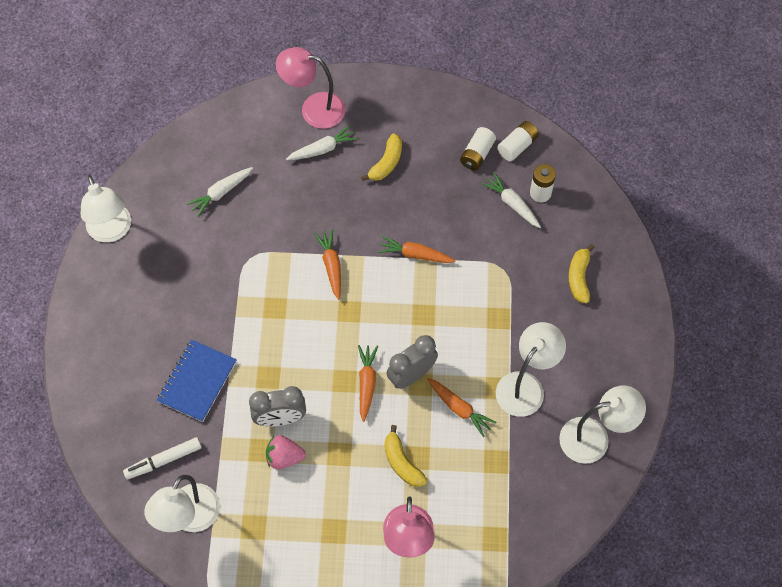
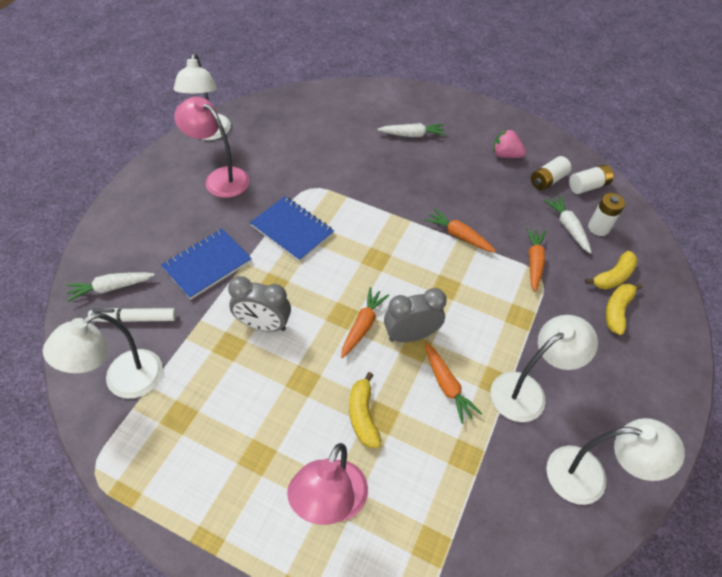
camera: 20 degrees right, 10 degrees down
(221, 193) = (311, 137): white carrot -> white carrot (111, 288)
(256, 312) = (292, 230): none -> blue notebook
(284, 457) = (247, 361): pink strawberry -> pink strawberry (505, 155)
(313, 109) = (418, 107): pink lamp -> pink lamp (220, 178)
(331, 266) = (377, 218): orange carrot -> orange carrot (534, 262)
(386, 163) = (462, 161): yellow banana -> yellow banana (613, 277)

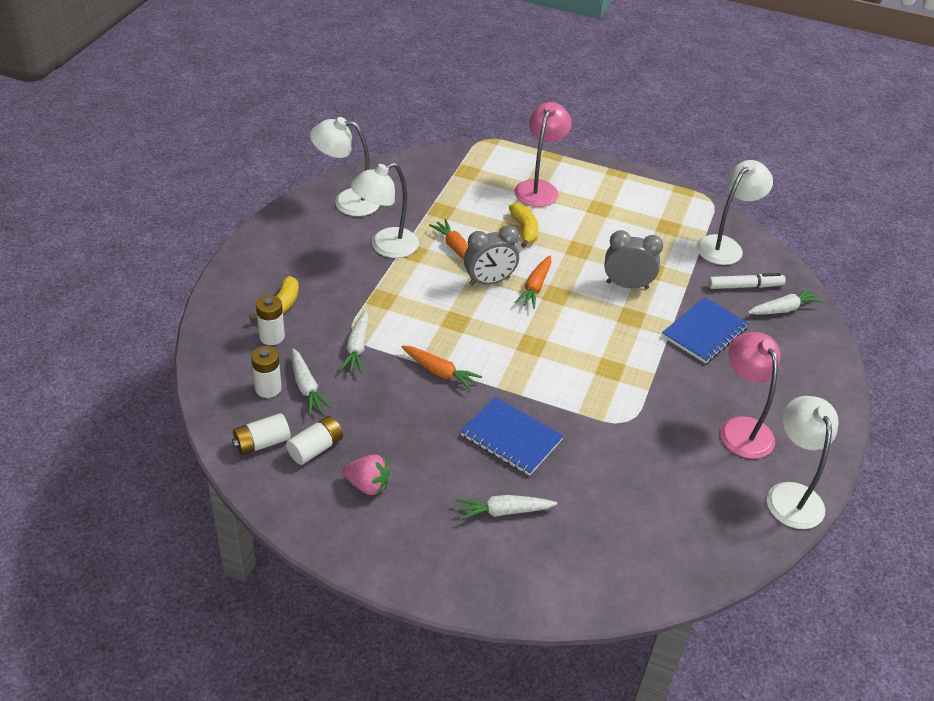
camera: 175 degrees right, 10 degrees down
(220, 178) = (741, 428): pink lamp -> pink lamp turned 135 degrees counterclockwise
(292, 230) = (630, 370): blue notebook -> blue notebook (511, 438)
(534, 262) = (357, 348): orange carrot -> white carrot
(613, 277) = (272, 336): yellow banana -> white battery

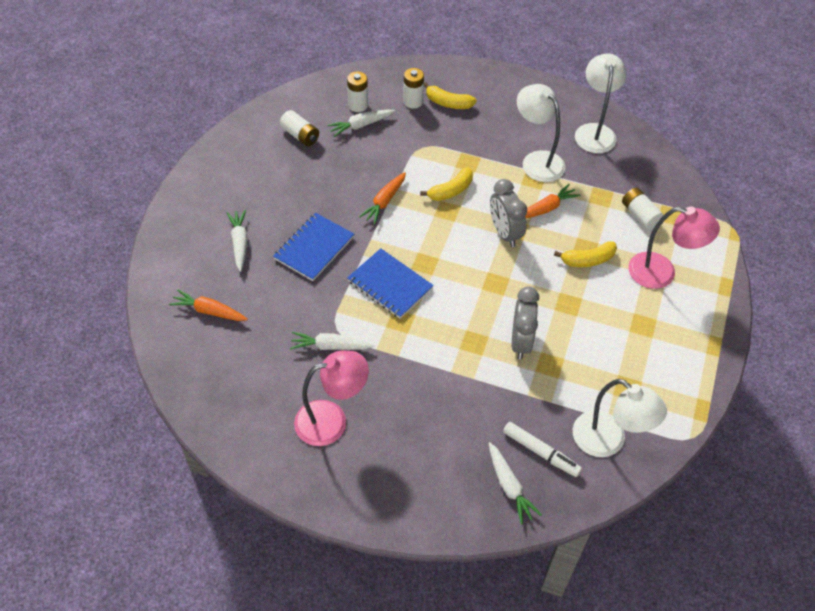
camera: 90 degrees right, 10 degrees up
(262, 443) = (304, 108): white battery -> white battery (639, 215)
(357, 348) = (406, 150): white carrot -> white carrot (330, 346)
(367, 485) = (266, 165): pink strawberry -> none
(426, 316) = (450, 191): none -> yellow banana
(535, 287) = (503, 267): orange carrot -> orange carrot (209, 311)
(704, 332) = (461, 404): blue notebook -> blue notebook (390, 285)
(744, 286) = (541, 452): white marker -> white marker turned 45 degrees counterclockwise
(791, 495) = (252, 450): white lamp -> none

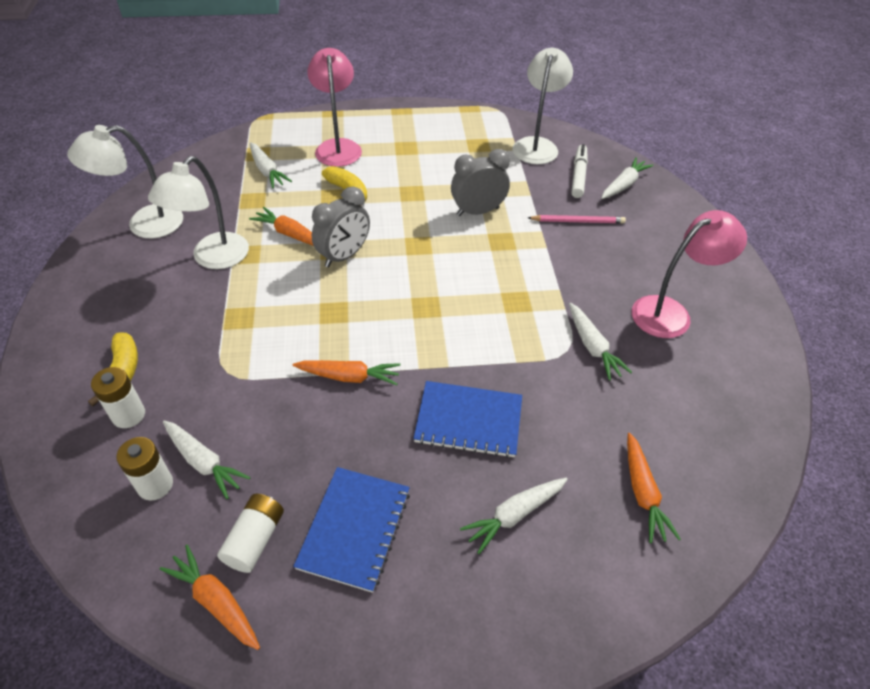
camera: 115 degrees left, 5 degrees down
(277, 115) = (215, 601): none -> orange carrot
(332, 420) = (670, 312): pink lamp -> pink lamp turned 105 degrees clockwise
(390, 285) = (476, 326): blue notebook -> blue notebook (354, 529)
(450, 191) = (298, 318): yellow banana -> none
(473, 413) = (578, 221): none -> pink pencil
(639, 215) = (267, 171): white battery -> white carrot

